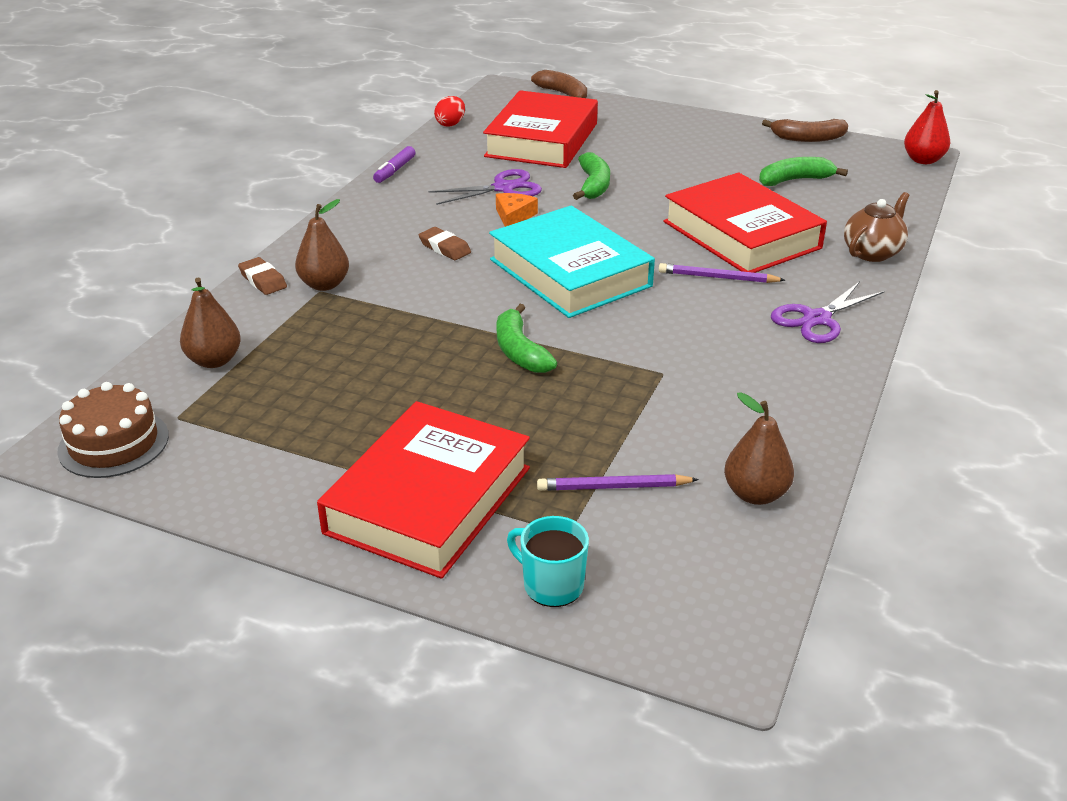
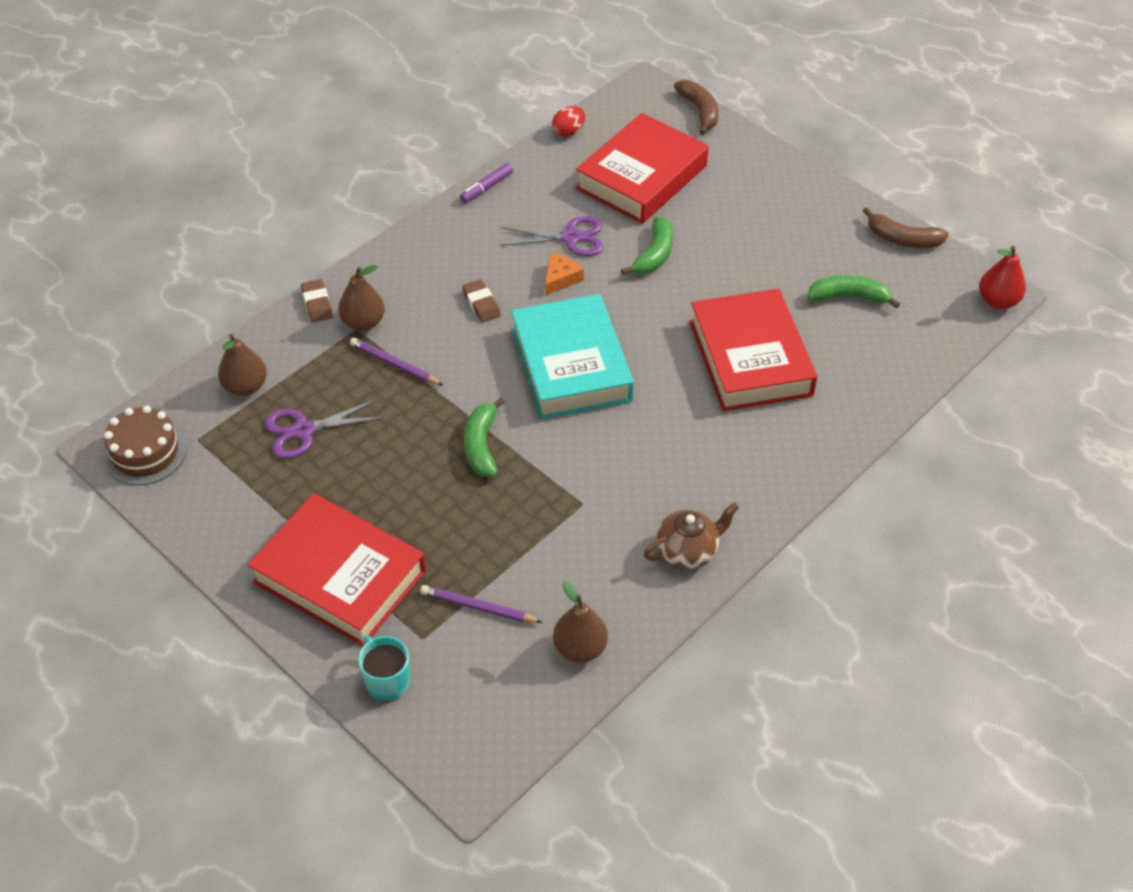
camera: 20 degrees right, 15 degrees up
(428, 500) = (340, 576): red book -> red book turned 75 degrees clockwise
(717, 277) = (695, 406): purple pencil -> purple pencil (394, 364)
(817, 319) = (750, 481): purple scissors -> purple scissors (304, 430)
(872, 252) = (856, 414): brown teapot -> brown teapot (688, 551)

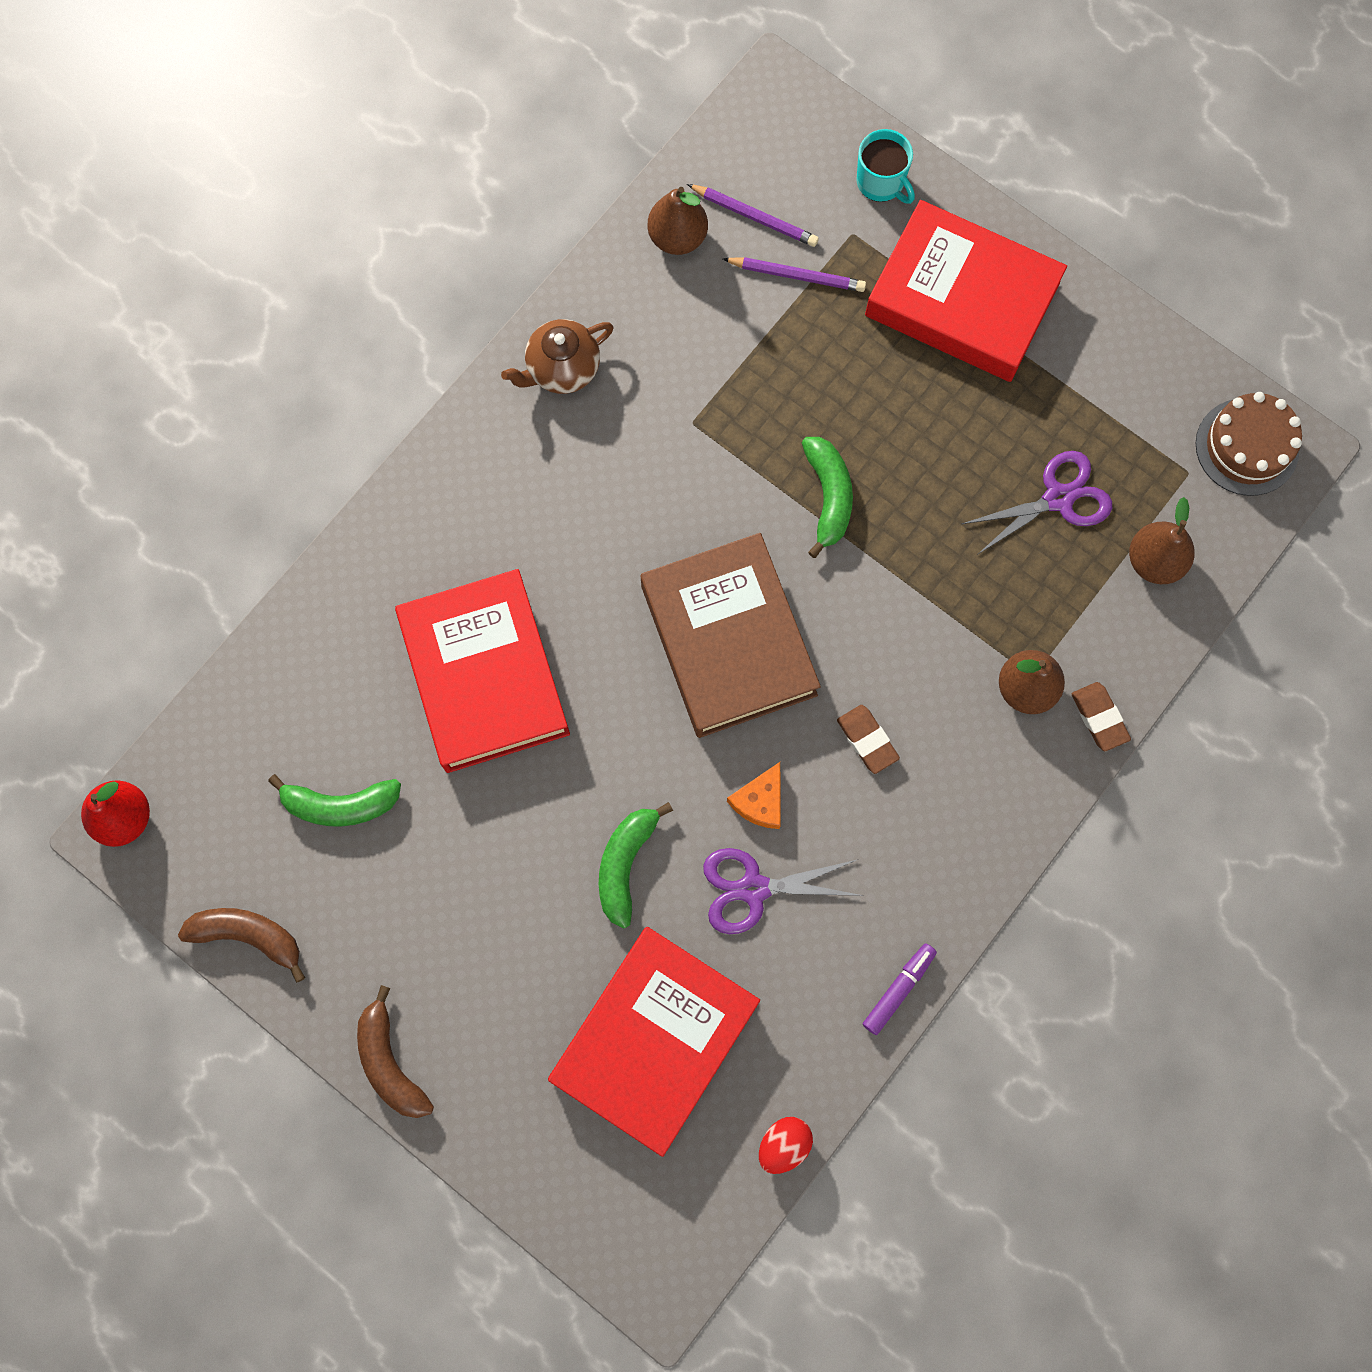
camera: 175 degrees right, 25 degrees up
(394, 364) = (966, 618): purple pencil -> purple pencil (755, 217)
(571, 364) = (728, 640): turquoise book -> brown book
(699, 111) = (565, 1225): brown banana -> brown banana (390, 1062)

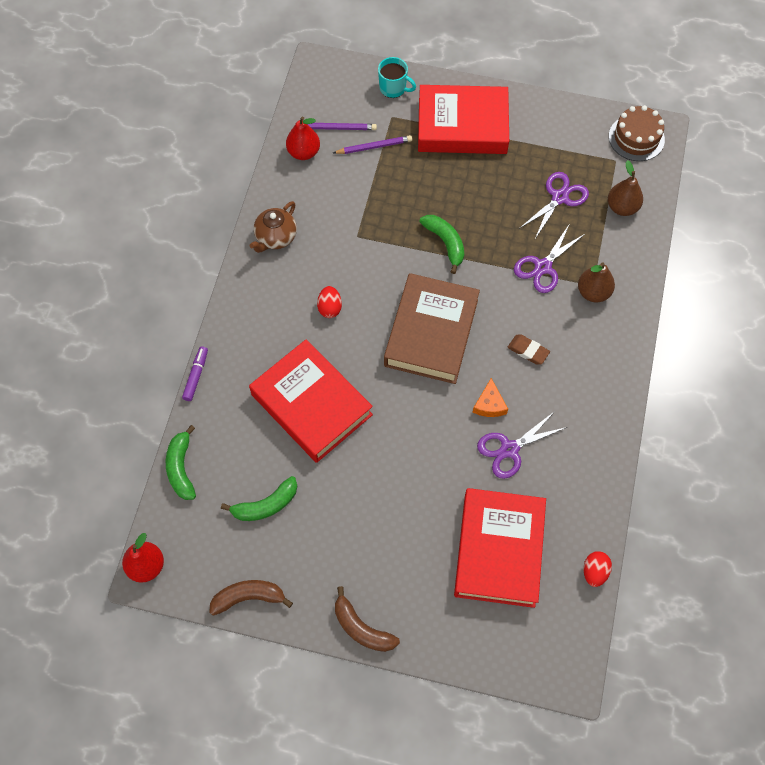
camera: 25 degrees left, 10 degrees down
(589, 527) = (330, 308): none -> red egg
(625, 864) = (436, 467): green banana -> green banana (181, 468)
(677, 237) = (303, 152): brown pear -> red pear
(728, 640) = (431, 333): brown book -> brown book turned 60 degrees clockwise
(898, 989) = (610, 466): purple marker -> purple marker (196, 376)
(966, 608) = (543, 267): none -> purple scissors
(1099, 718) = (636, 291): brown eraser -> none

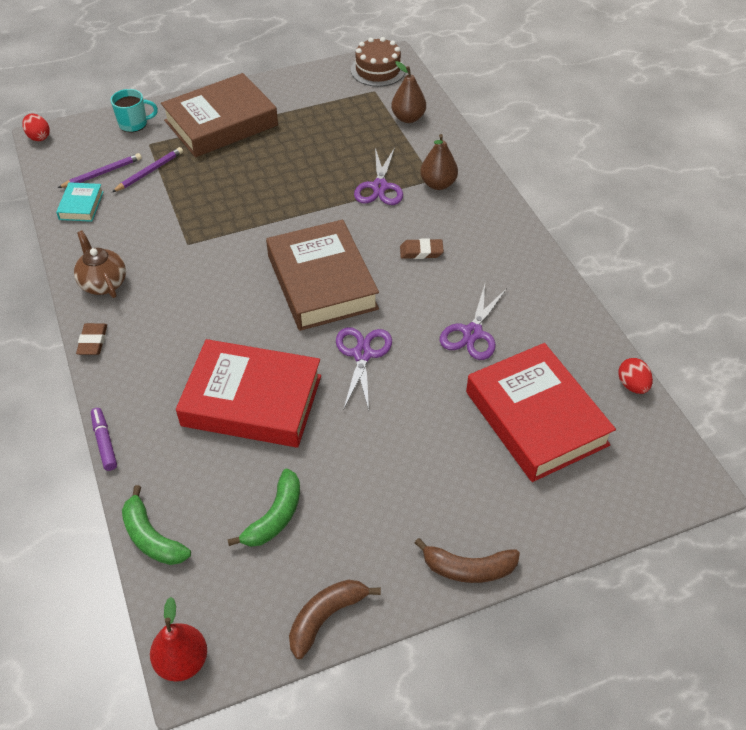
camera: 35 degrees left, 15 degrees down
(237, 286) = (93, 341): none -> brown eraser
(275, 237) = (103, 283): brown teapot -> brown teapot turned 150 degrees clockwise
(303, 152) = (81, 205): red pear -> turquoise book
(330, 308) = (206, 312): red egg -> red egg (39, 137)
(445, 243) = (277, 210): green banana -> none
(462, 126) = (221, 123): red book -> brown book
(489, 404) = (423, 309): orange cheese -> none
(559, 197) = (350, 134): purple scissors -> purple scissors (362, 354)

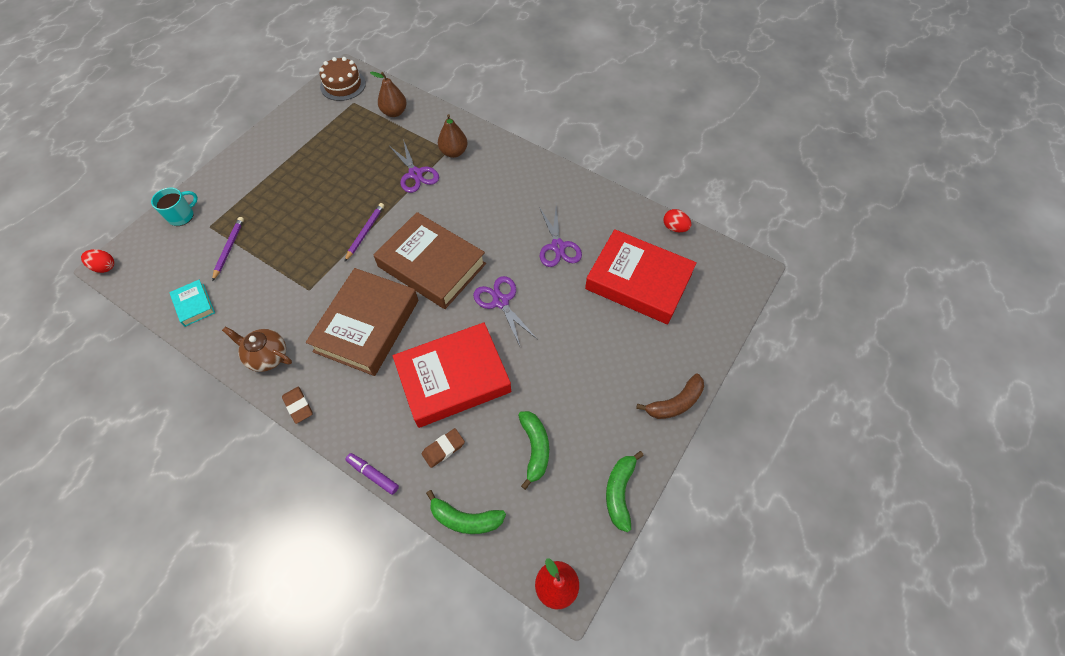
camera: 35 degrees left, 10 degrees up
(103, 173) = (190, 269): purple pencil -> purple pencil (365, 232)
(221, 123) = (255, 181): brown book -> brown book (367, 325)
(326, 617) = (619, 492): brown banana -> green banana
(421, 252) = (481, 207): brown eraser -> brown eraser (443, 449)

